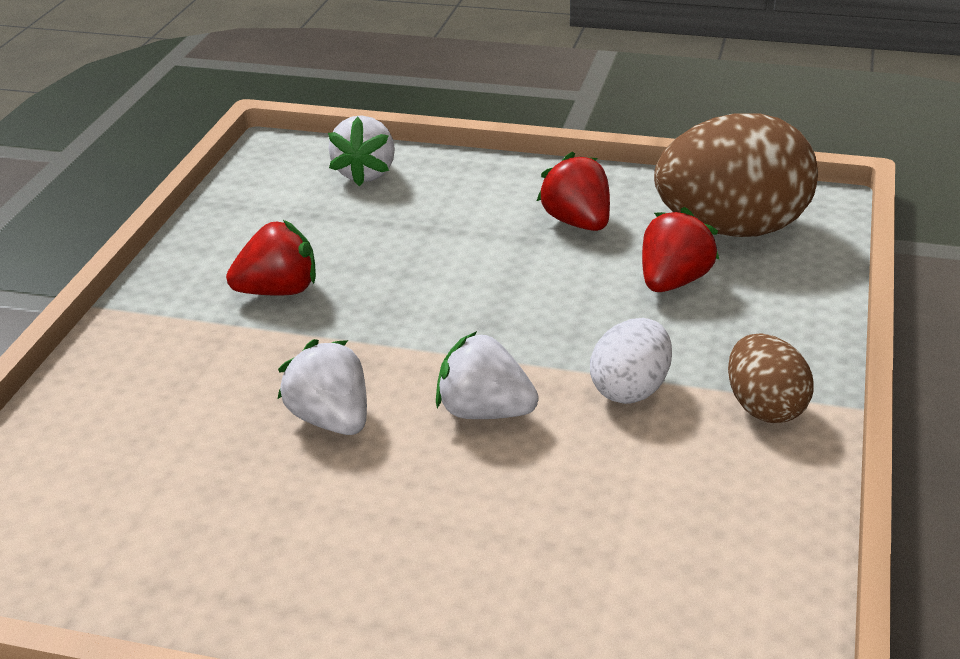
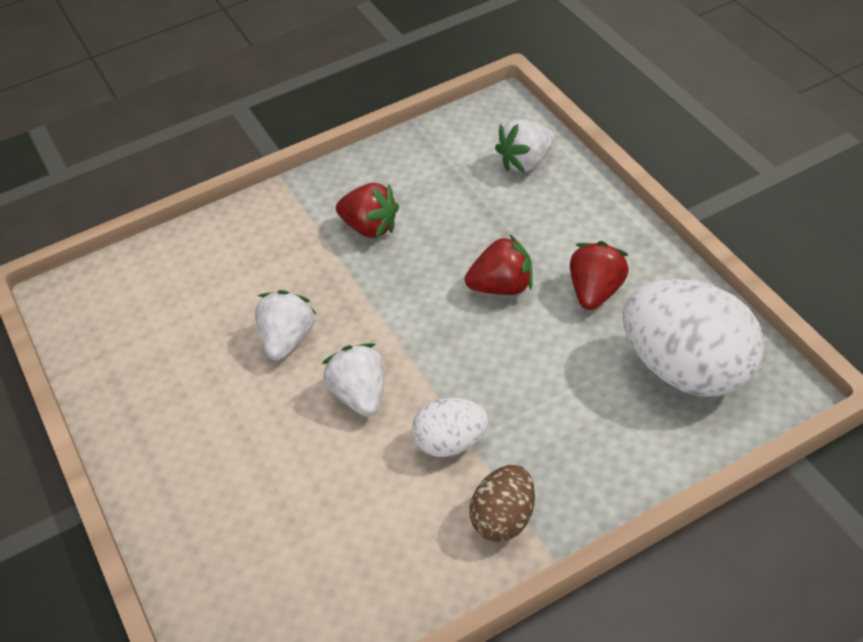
camera: 50 degrees right, 15 degrees up
(673, 282) = (586, 383): red strawberry -> red strawberry (502, 286)
(732, 229) = (686, 369): brown egg -> white egg

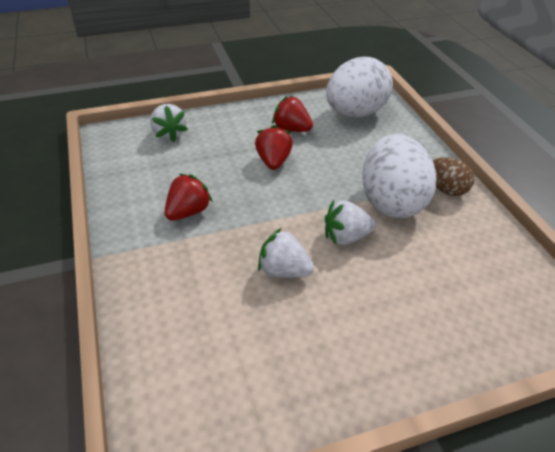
camera: 85 degrees left, 5 degrees down
(450, 442) = (391, 201): white egg -> white egg, size x1.90

